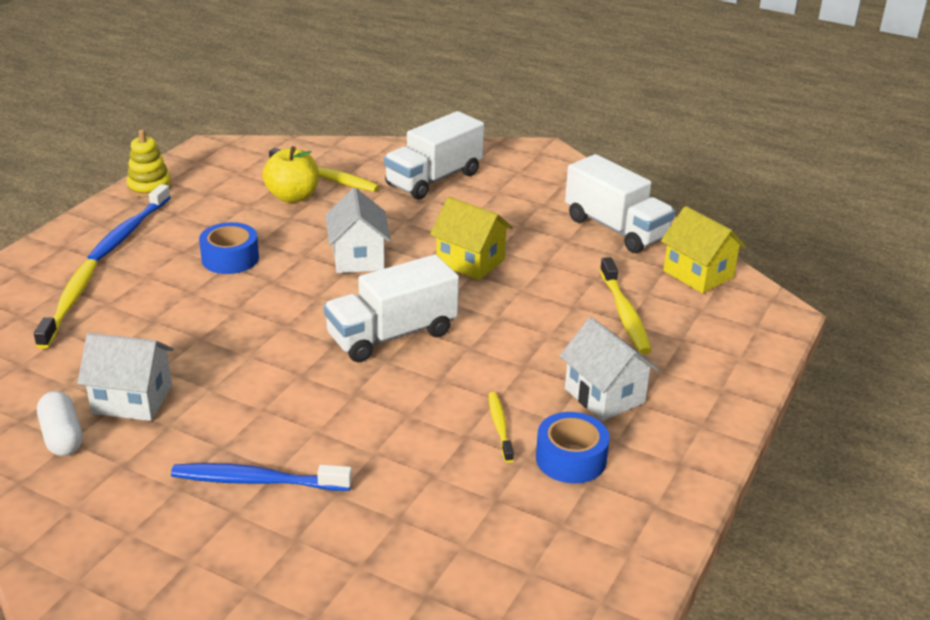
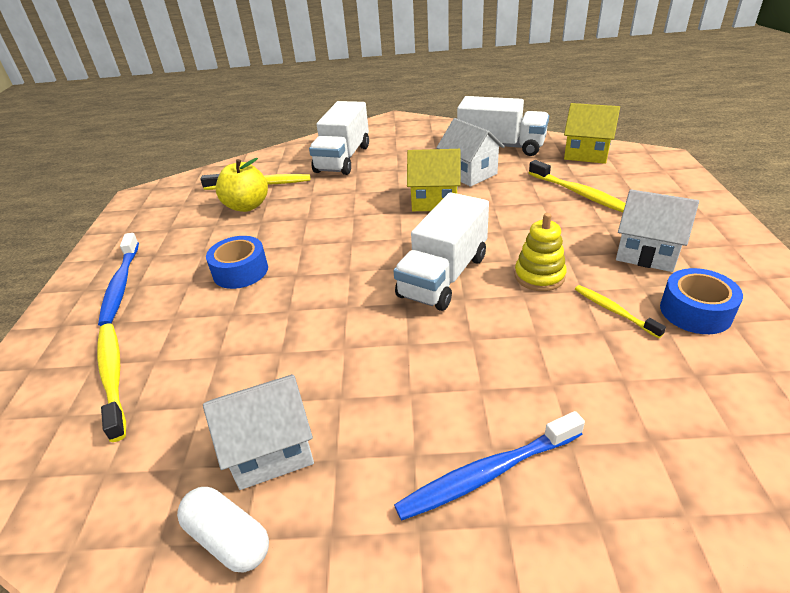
camera: 25 degrees left, 5 degrees up
(149, 187) = (110, 242): yellow stacking toy -> yellow stacking toy (539, 276)
(358, 258) = (349, 230): white house -> white house (469, 173)

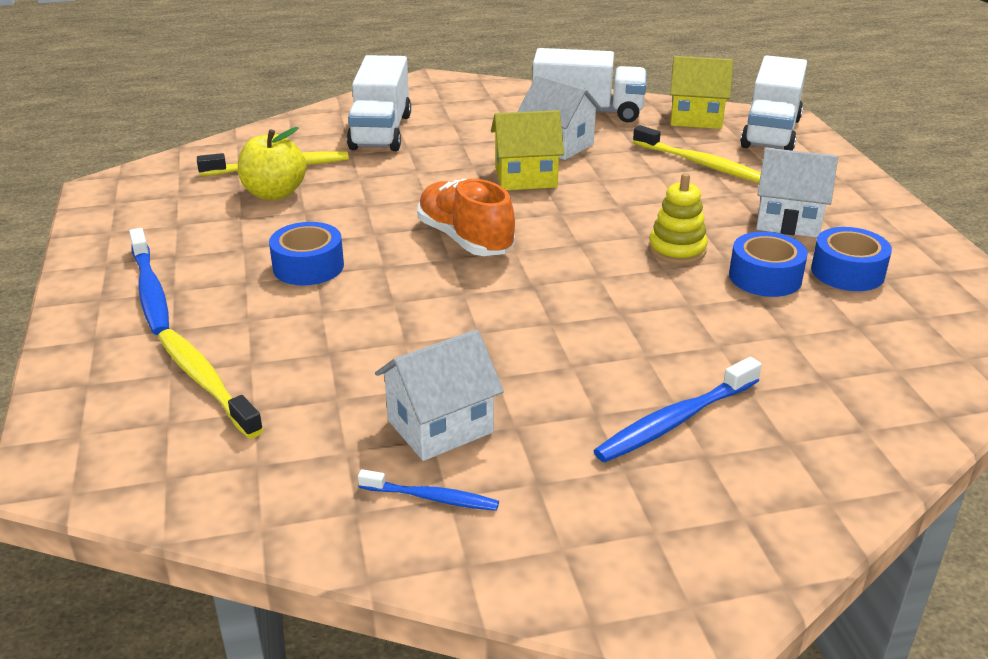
camera: 15 degrees left, 5 degrees down
(228, 538) = (432, 498): white capsule -> blue toothbrush
(367, 254) = (465, 239): none -> orange shoe
(443, 276) = (567, 256): white truck -> white truck (770, 133)
(614, 311) = (765, 277): yellow toothbrush -> blue tape

